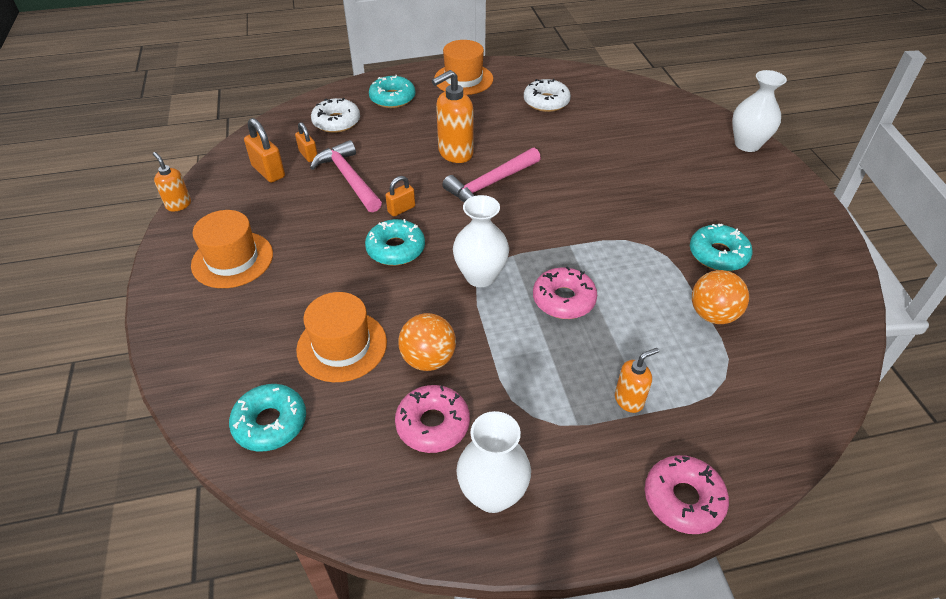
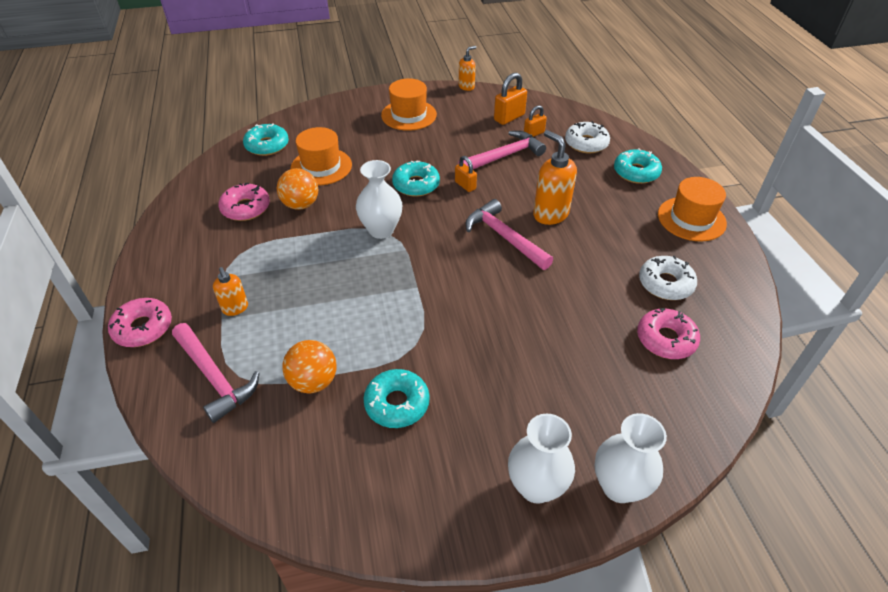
camera: 90 degrees right, 0 degrees up
(492, 494) = (185, 234): white vase -> white vase (536, 486)
(563, 300) = (348, 278): pink donut -> pink donut (666, 339)
(734, 401) = (214, 377): none -> pink hammer

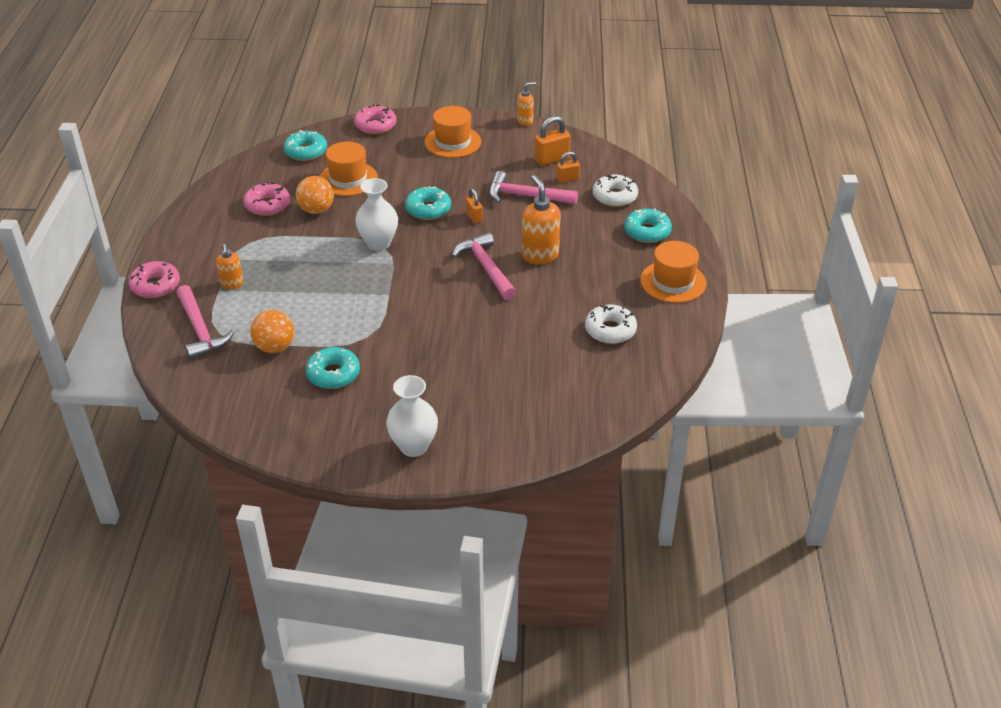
camera: 15 degrees right, 5 degrees down
(504, 156) = (526, 196): pink hammer -> pink hammer turned 150 degrees counterclockwise
(619, 486) = (477, 459): white vase -> none
(666, 339) = (581, 371): pink donut -> pink donut (375, 125)

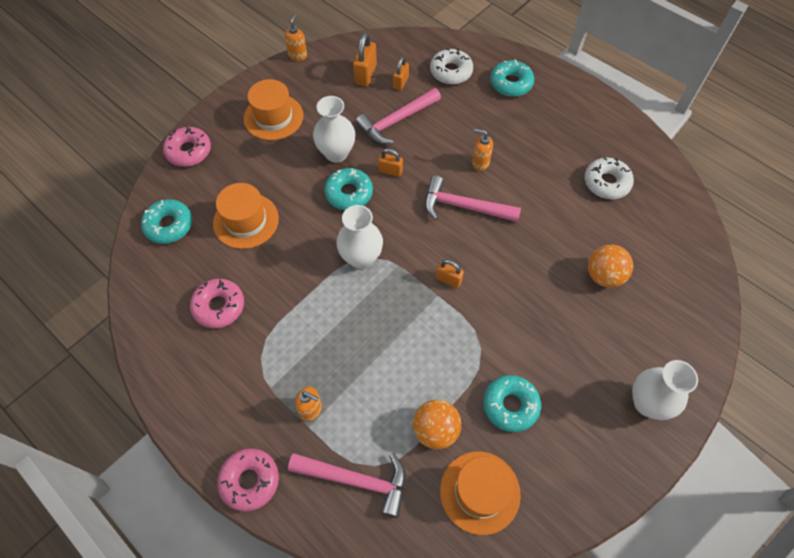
camera: 50 degrees left, 20 degrees up
(316, 210) = (267, 273): orange ball -> orange ball (604, 276)
(409, 292) = (448, 279): none -> orange padlock
(457, 185) = (336, 153): none -> white vase
(540, 255) = (480, 163): orange soap dispenser -> orange soap dispenser, size x0.58
(673, 282) = (581, 110): orange hat -> orange hat (480, 492)

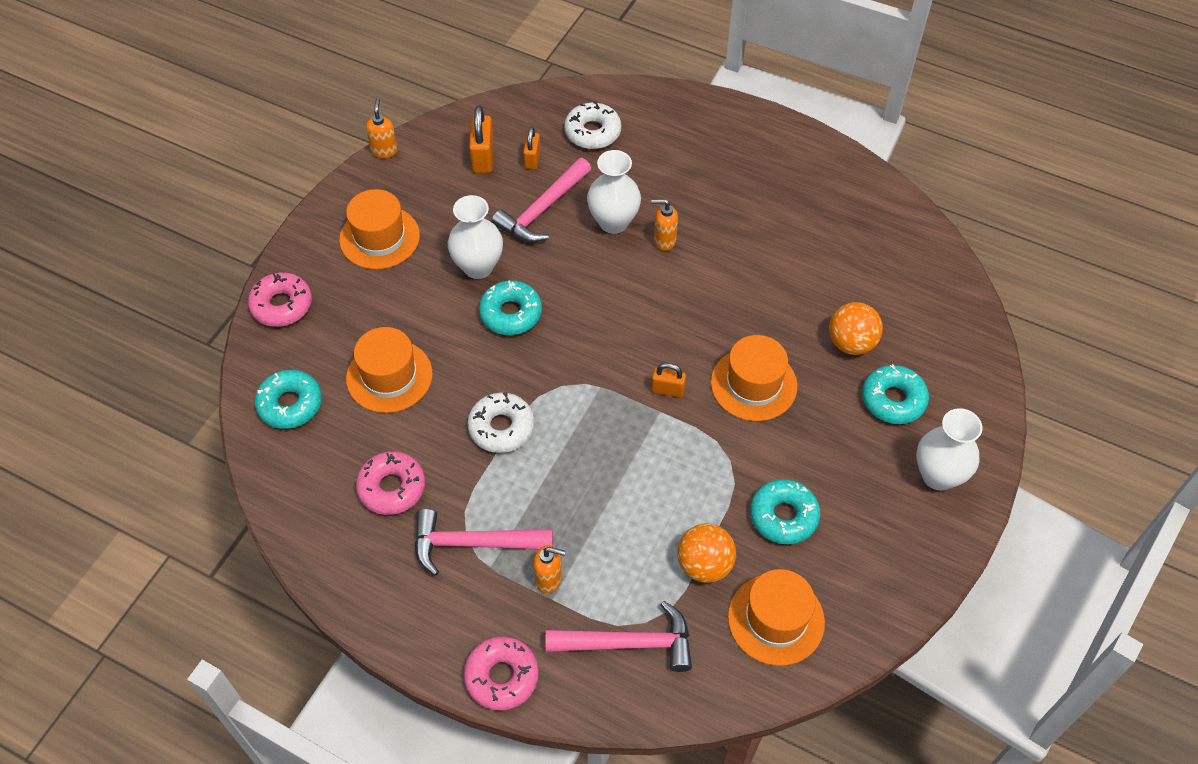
camera: 15 degrees left, 5 degrees down
(361, 258) = (552, 388): white vase -> white vase (613, 222)
(390, 171) = (554, 274): orange padlock -> none
(464, 206) = (660, 298): pink hammer -> pink hammer (473, 543)
(511, 83) = (673, 132): turquoise donut -> turquoise donut (893, 400)
(517, 291) = (753, 384): none -> orange hat
(606, 183) = (825, 232): white donut -> white donut (501, 428)

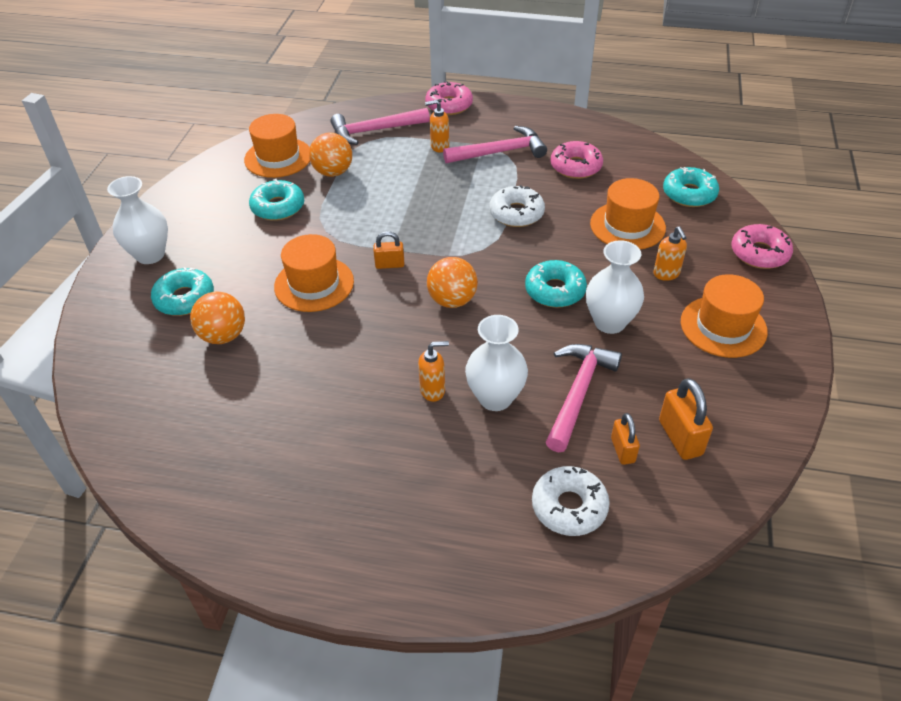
camera: 165 degrees right, 10 degrees down
(384, 150) = (795, 418): orange soap dispenser -> orange soap dispenser (666, 274)
(616, 328) = (452, 300): none -> orange ball

